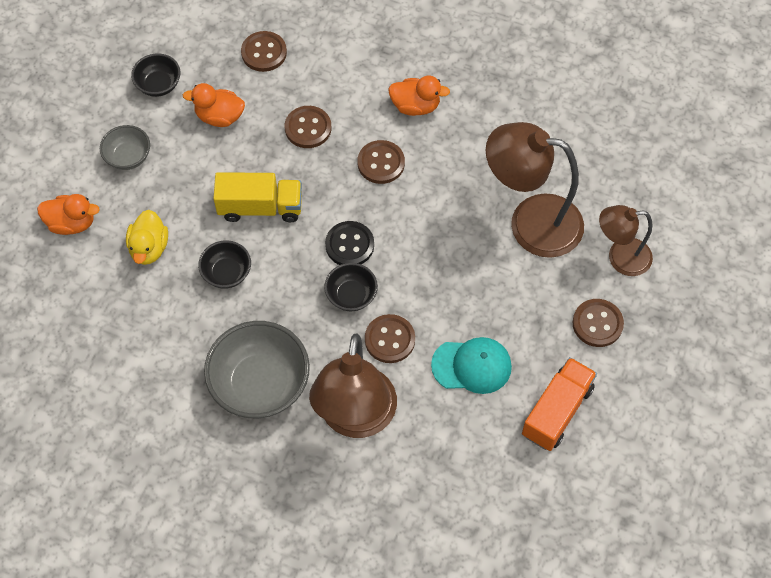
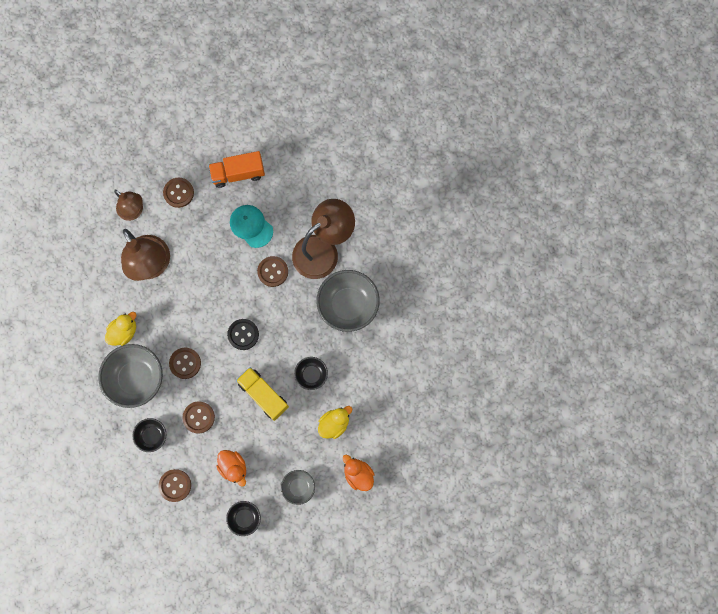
camera: 135 degrees left, 15 degrees up
(351, 295) = (268, 309): black bowl -> black bowl (152, 435)
(415, 106) = (136, 378): orange duck -> grey bowl
(481, 135) = (124, 332): none -> yellow duck

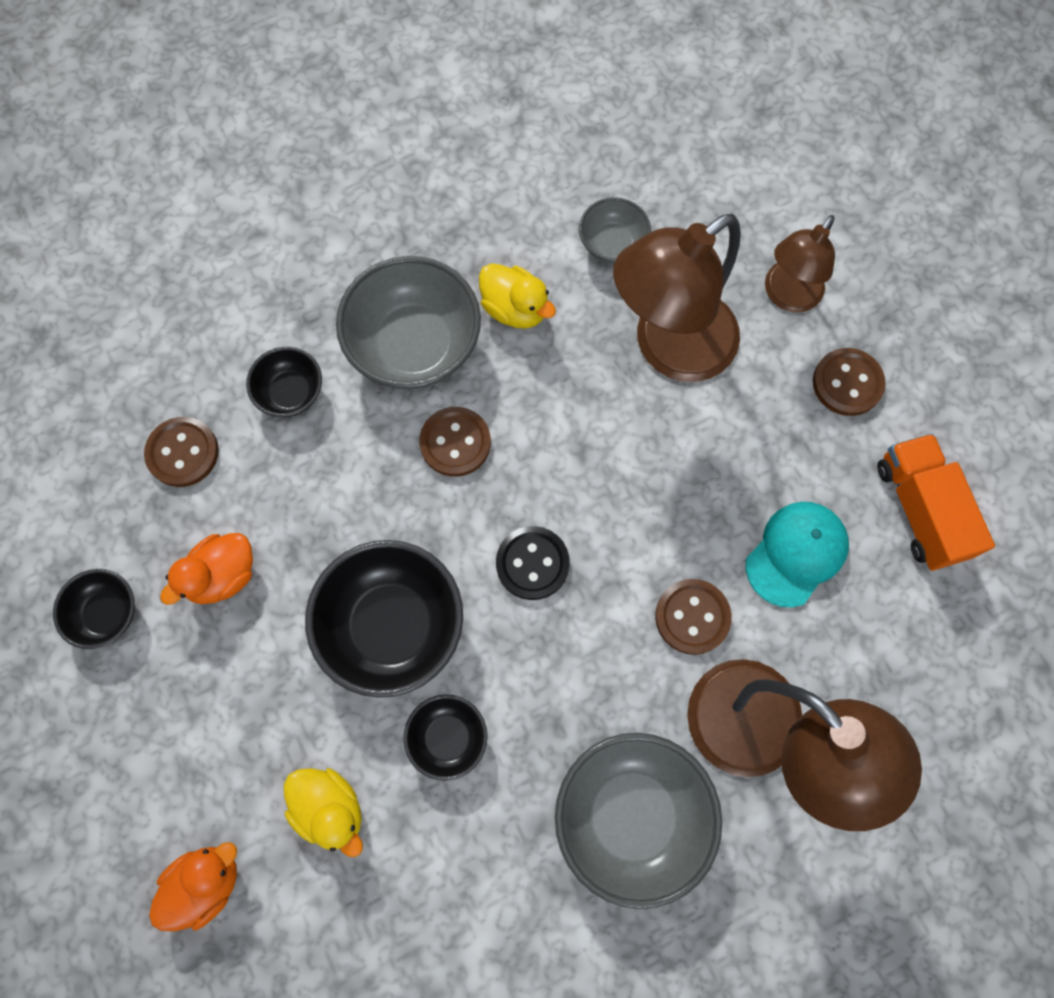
camera: 85 degrees right, 5 degrees down
(198, 417) = (334, 486): brown button -> none
(263, 395) = (392, 626): yellow truck -> black bowl
(298, 487) = (175, 733): grey bowl -> grey bowl (612, 244)

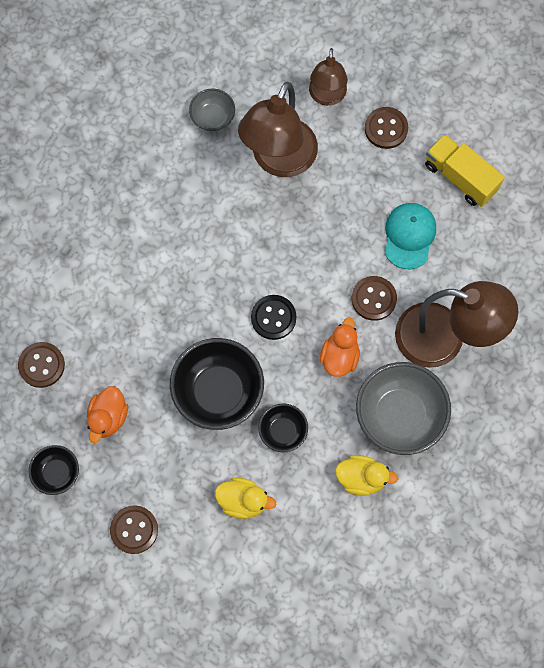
camera: 30 degrees left, 0 degrees up
(206, 883) = (201, 573): orange duck -> orange duck (339, 356)
(291, 393) = (82, 299): black bowl -> none
(414, 345) = (135, 235): grey bowl -> none
(455, 443) = (192, 276): brown button -> brown button (134, 530)
(515, 309) = (180, 183): yellow duck -> yellow duck (361, 478)
(920, 510) = (460, 177): orange truck -> yellow truck

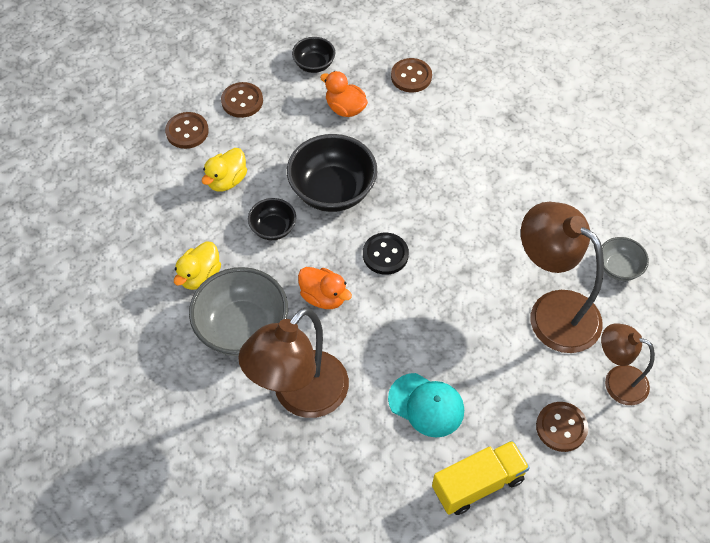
camera: 110 degrees right, 15 degrees down
(373, 299) = (370, 347): brown button -> brown button (187, 131)

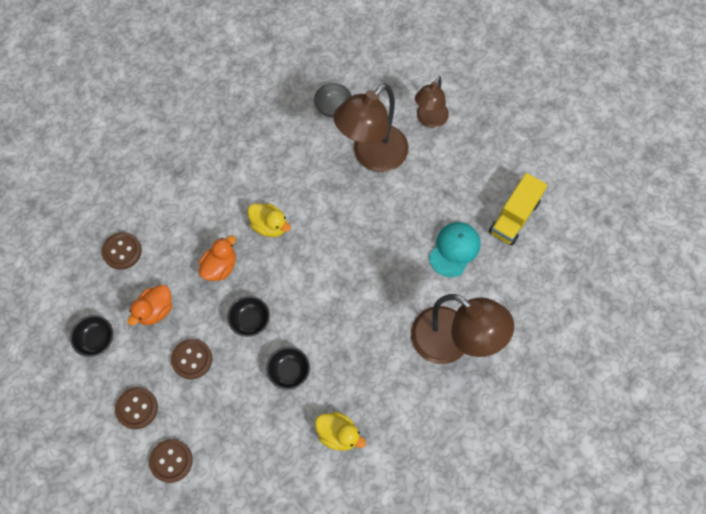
camera: 90 degrees left, 10 degrees up
(227, 180) = (234, 417): yellow duck -> yellow duck (269, 226)
(242, 328) = (390, 393): grey bowl -> none
(323, 297) = (359, 327): orange duck -> orange duck (220, 267)
(332, 191) = (250, 321): black bowl -> black bowl, size x0.53
(385, 254) = (318, 277): black button -> none
(478, 484) = (514, 217): yellow truck -> yellow truck turned 120 degrees counterclockwise
(561, 427) = (467, 159): brown button -> brown button (192, 359)

